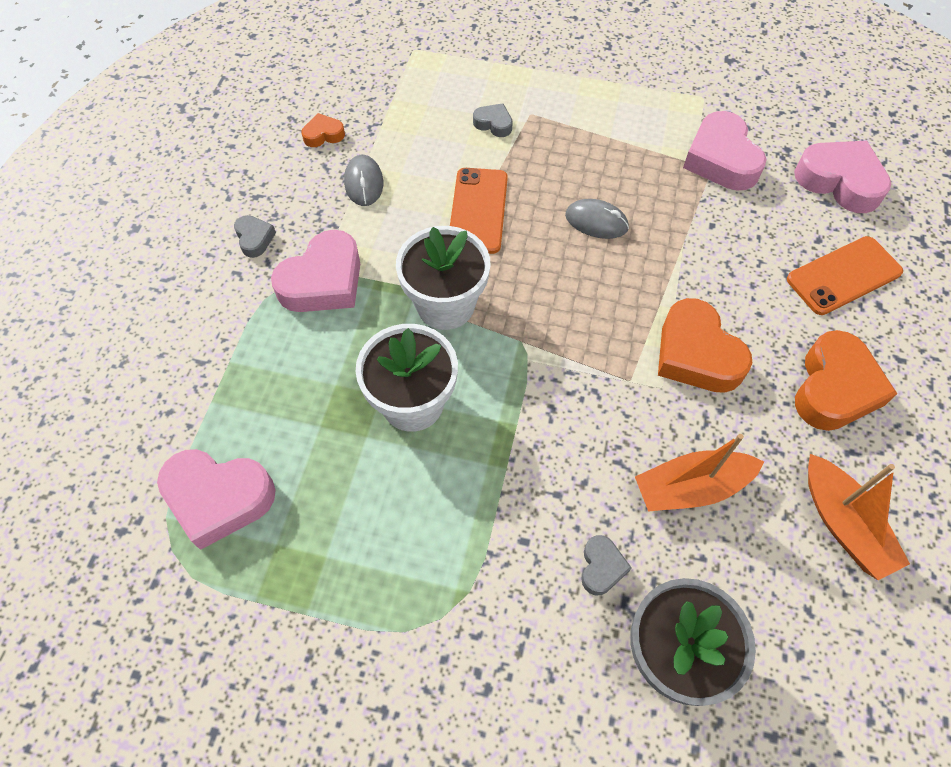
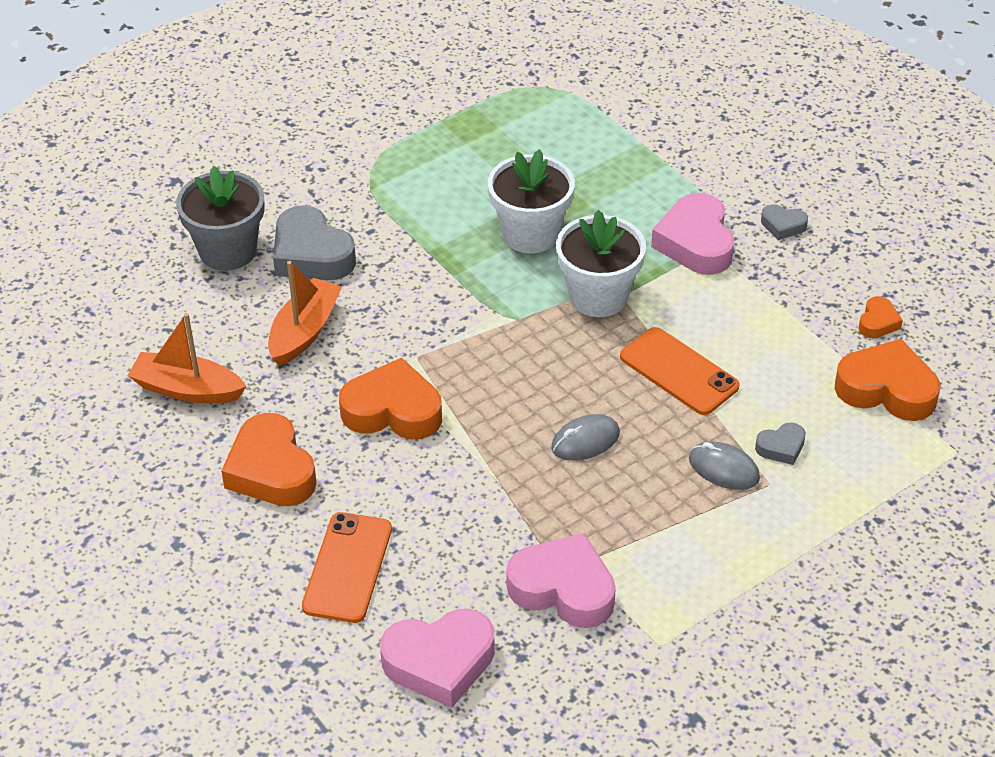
camera: 130 degrees right, 15 degrees down
(218, 498) = (559, 117): pink heart -> none
(364, 183) = (786, 318): grey mouse -> grey mouse (723, 469)
(388, 101) = (886, 389): none -> orange heart
(601, 567) = (311, 254): grey heart -> grey heart, size x2.02

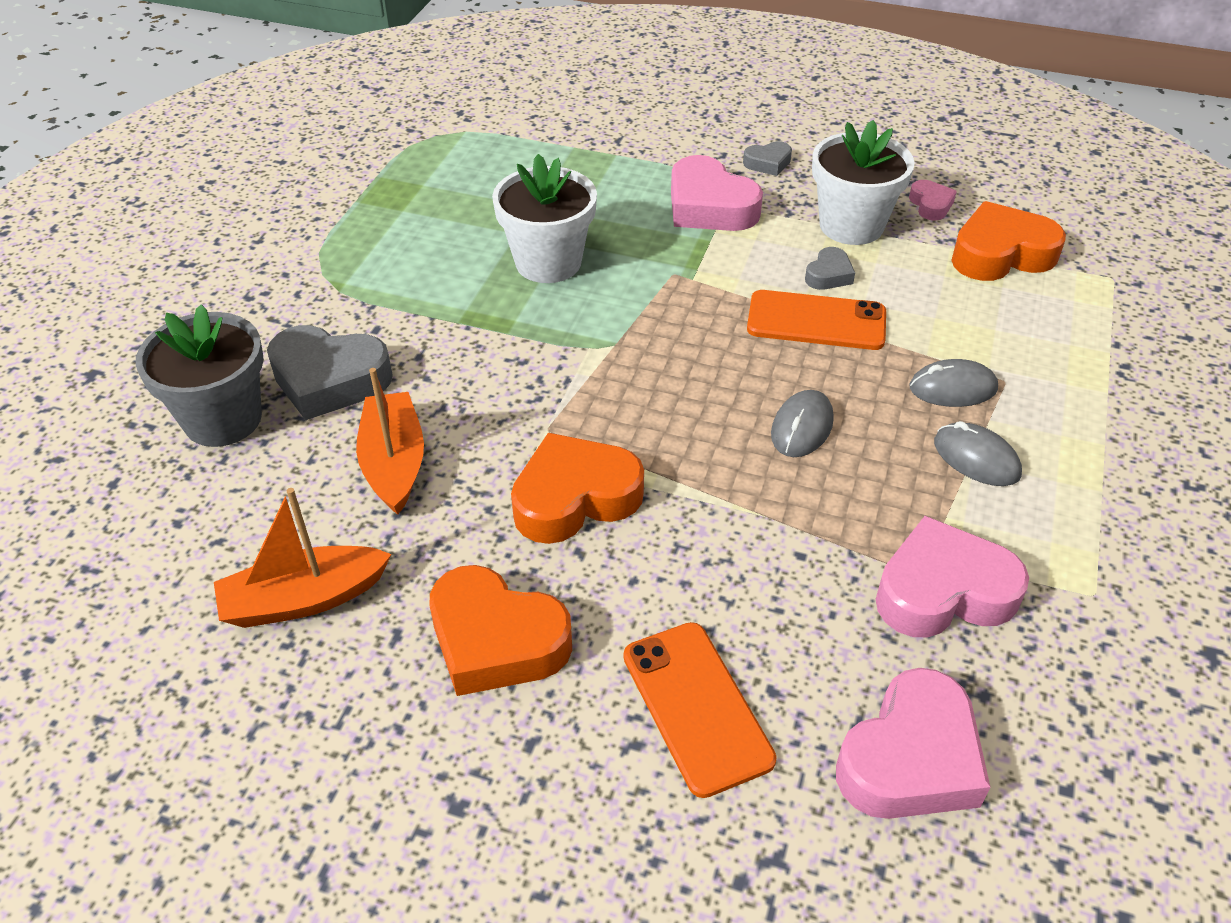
camera: 35 degrees left, 0 degrees up
(598, 296) = (671, 289): white flower pot -> white flower pot (851, 225)
(683, 523) = (976, 458): none -> grey mouse
(781, 447) = (977, 344): grey heart -> grey heart (829, 275)
(878, 322) = (930, 205): orange heart -> pink heart

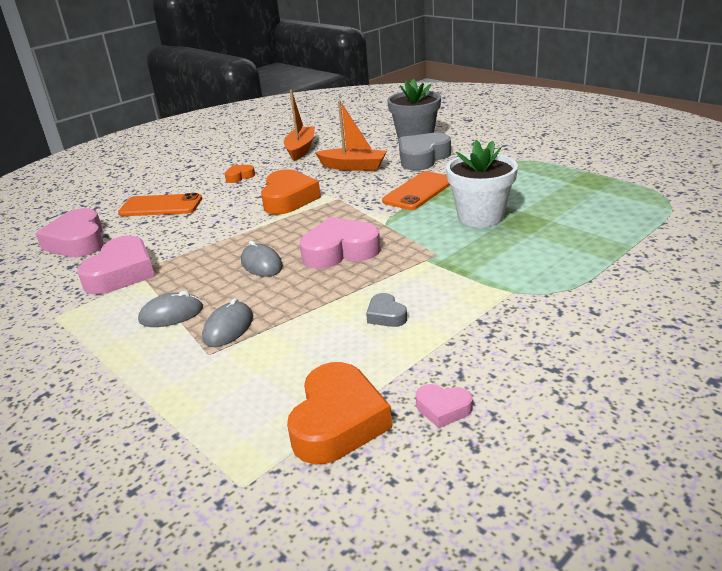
camera: 120 degrees right, 15 degrees down
(496, 640) = (239, 177): orange heart -> orange heart, size x0.49
(709, 206) = (512, 286): pink heart -> pink heart (340, 251)
(768, 163) = (568, 332): grey heart -> none
(816, 321) = (342, 295): orange phone -> orange phone (419, 191)
(851, 225) = (441, 347): white flower pot -> none

